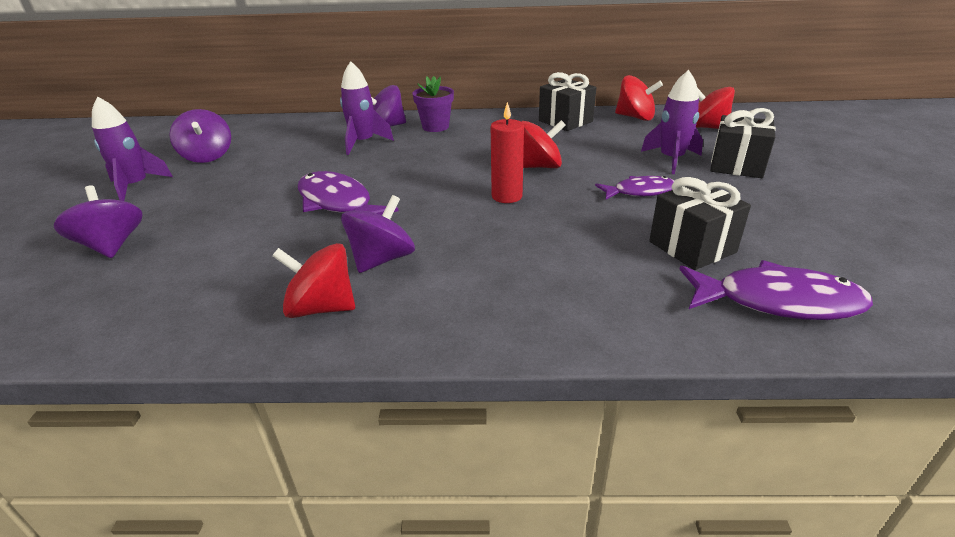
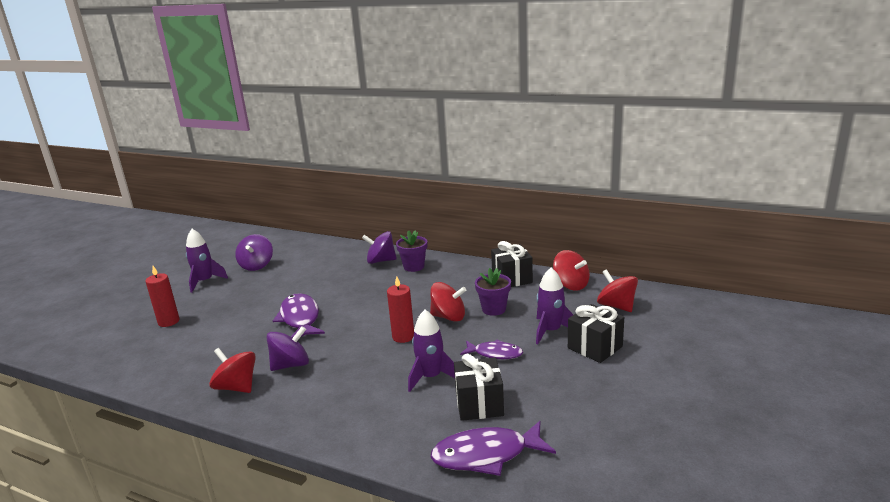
camera: 25 degrees right, 10 degrees down
(112, 246) = (168, 322): purple spinning top -> red candle
(363, 143) = (354, 272): purple rocket -> purple rocket (431, 377)
(582, 151) = (494, 309): none -> purple flower pot
(777, 301) = (486, 455): purple fish -> purple fish turned 135 degrees clockwise

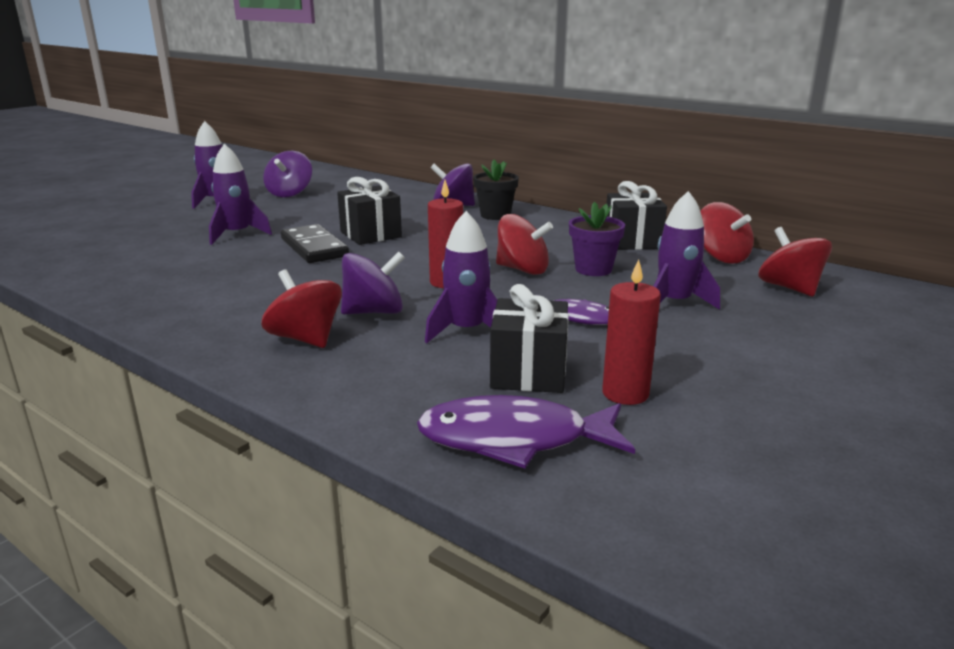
camera: 10 degrees right, 0 degrees up
(168, 322) = (146, 231): red candle -> red candle (625, 393)
(237, 387) = (186, 305): red spinning top -> red spinning top (305, 339)
(238, 314) = (237, 234): none -> purple rocket
(291, 365) = (273, 292): purple spinning top -> purple spinning top (374, 312)
(300, 319) = (314, 248): purple fish -> black domino
(414, 267) = (495, 215): purple flower pot -> black flower pot
(595, 347) = (742, 330): black gift -> black gift (370, 234)

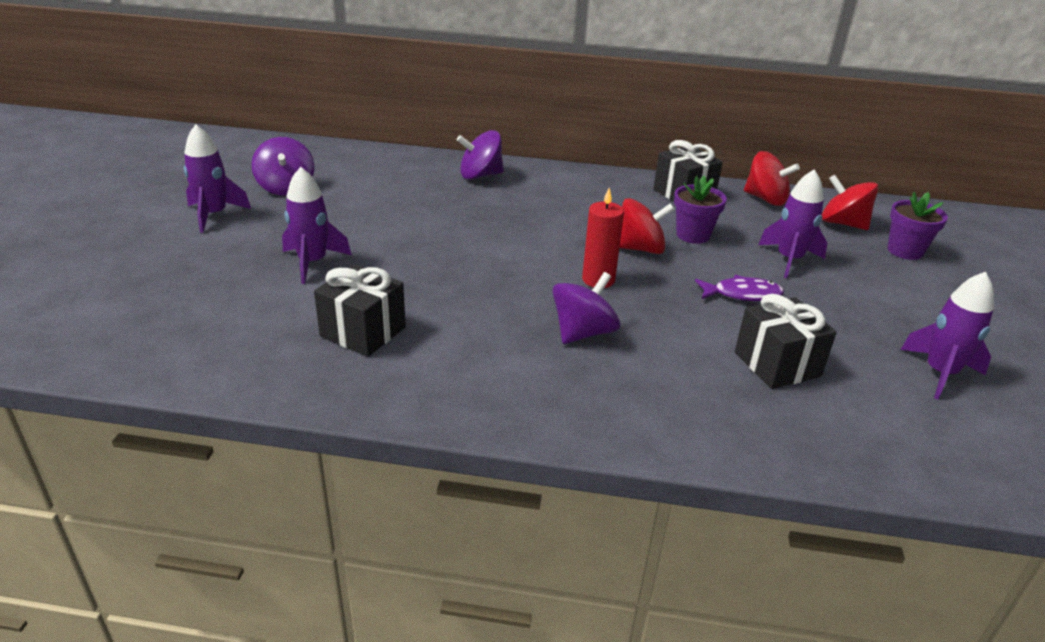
camera: 30 degrees left, 10 degrees up
(305, 339) = (567, 382): red spinning top -> none
(314, 248) = (420, 263): black domino -> none
(370, 234) = (452, 232): black gift -> black gift (363, 332)
(466, 331) = (682, 333): purple rocket -> purple rocket (940, 373)
(495, 215) = (535, 182): black flower pot -> none
(514, 439) = (842, 432): purple fish -> none
(625, 393) = (858, 363): red candle -> none
(840, 321) = (905, 251): none -> purple flower pot

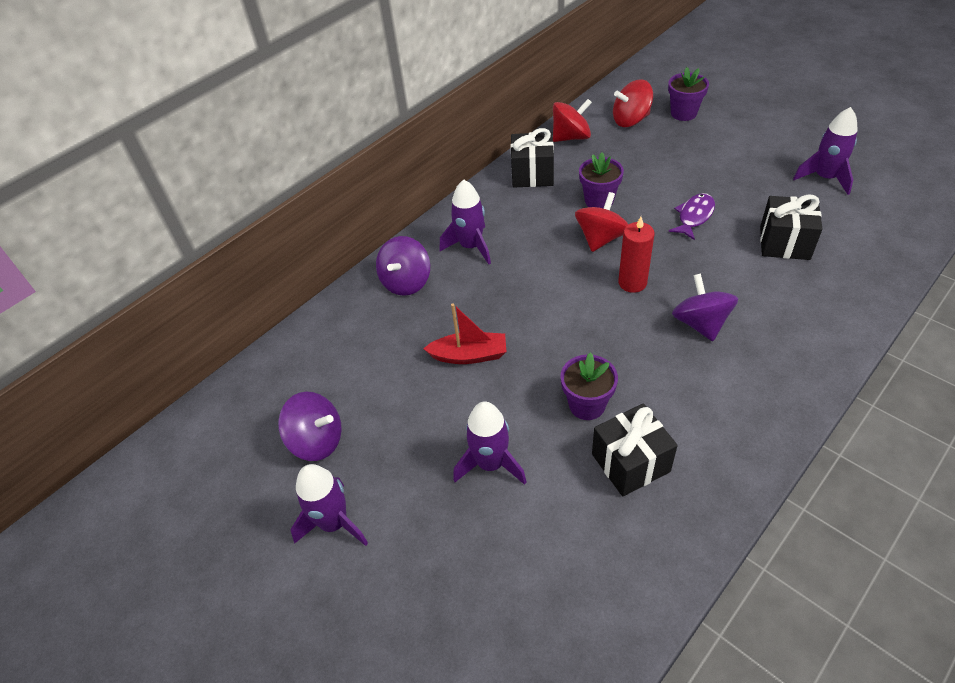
camera: 50 degrees left, 15 degrees up
(415, 292) = (587, 405): none -> purple flower pot
(424, 223) = (469, 355): none -> red boat
(789, 260) = (663, 171): purple rocket -> purple rocket (471, 246)

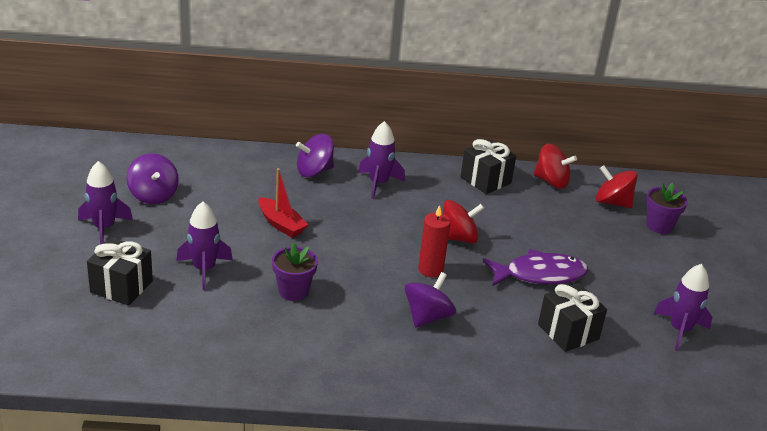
camera: 40 degrees right, 15 degrees down
(599, 201) = (497, 222): purple flower pot -> none
(630, 463) = (265, 328): black gift -> black gift (121, 287)
(694, 216) = (539, 274): purple fish -> purple fish, size x1.59

